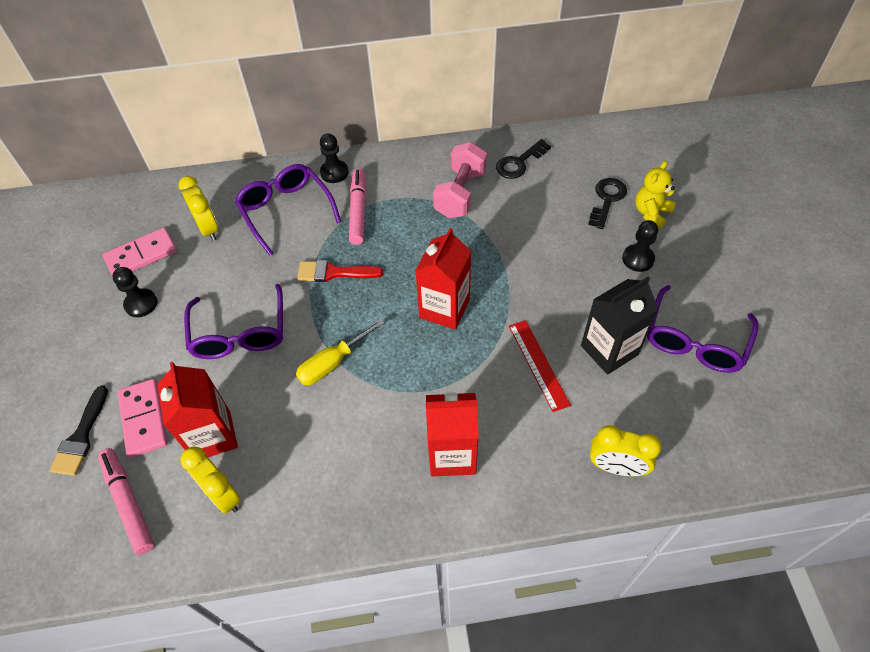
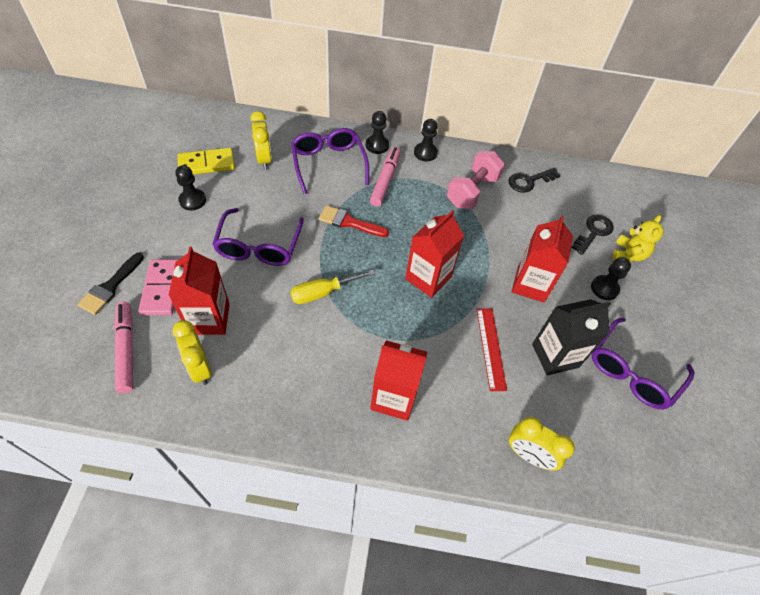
camera: 10 degrees right, 0 degrees up
(141, 255) = (206, 164): pink domino -> yellow domino
(392, 165) = (425, 153): none -> black pawn
(558, 280) = (530, 284): none -> red carton
(651, 213) = (628, 254): yellow teddy bear -> yellow teddy bear turned 150 degrees clockwise

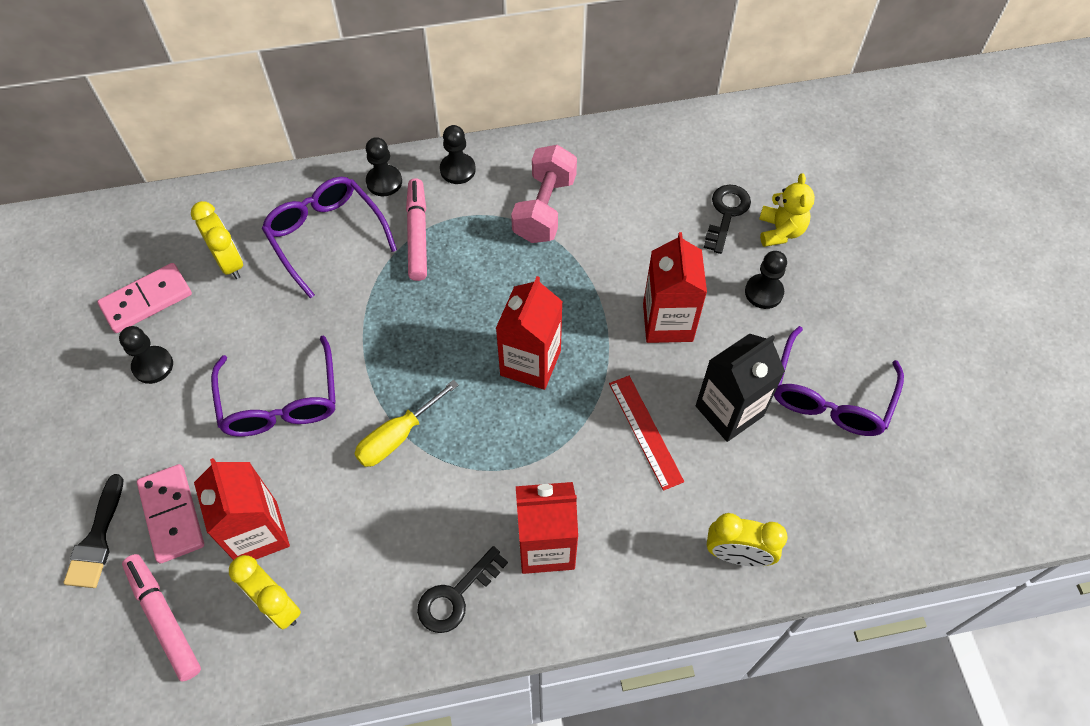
camera: 15 degrees left, 5 degrees up
(206, 164) = (146, 300): yellow domino -> pink domino
(349, 222) = (391, 318): red brush -> none
(529, 181) = (617, 164): black key -> black key (456, 596)

